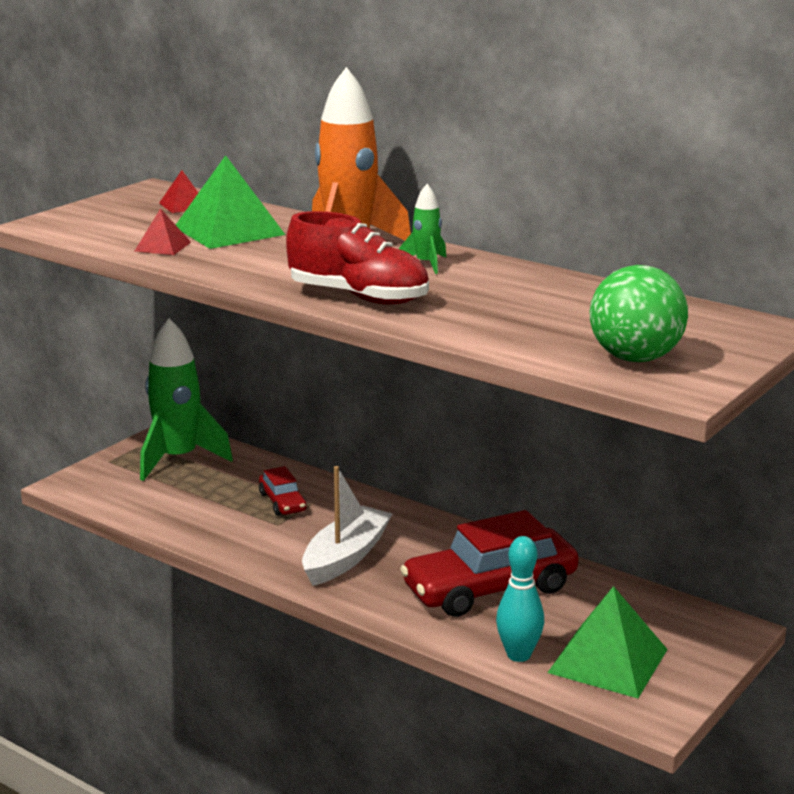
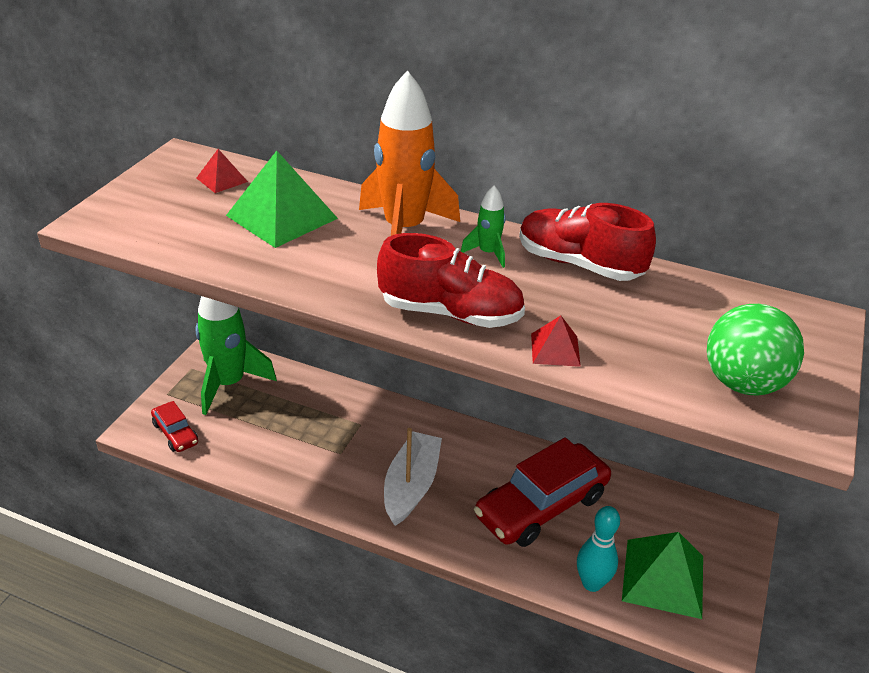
camera: 15 degrees left, 15 degrees up
(162, 246) = (227, 248): red pyramid -> red pyramid (555, 349)
(282, 502) = (336, 425): red car -> red car (175, 433)
(519, 277) = (579, 264): none -> red shoe

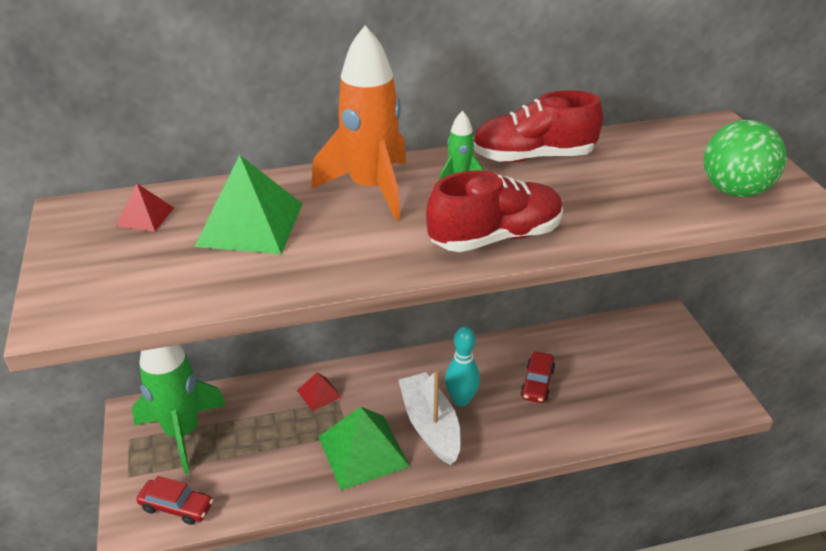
camera: 35 degrees left, 0 degrees up
(541, 506) = (537, 383): red car -> red car, size x0.48
(555, 349) = (600, 227): red pyramid -> red pyramid (319, 393)
(592, 583) = (624, 418): turquoise bowling pin -> turquoise bowling pin (461, 400)
(663, 577) = (660, 384): green pyramid -> green pyramid (363, 451)

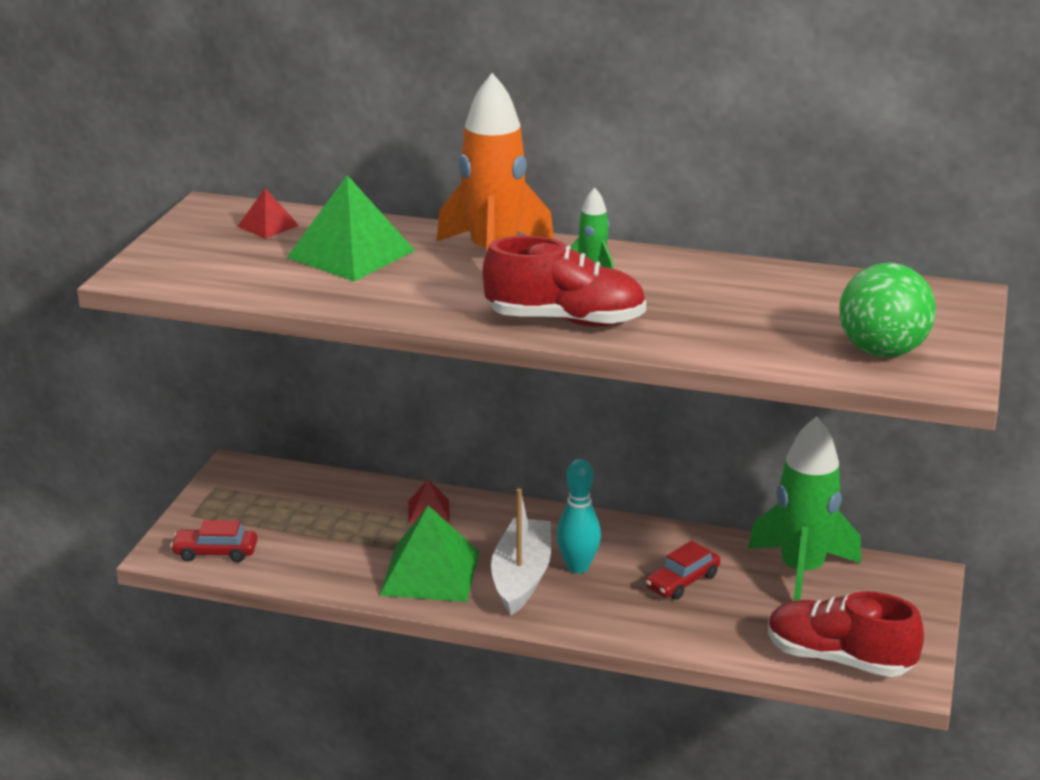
camera: 30 degrees right, 10 degrees down
(176, 507) = (215, 553): red car -> red car turned 135 degrees clockwise
(182, 432) = (267, 498): green rocket -> green rocket (801, 572)
(532, 157) = (695, 270): red shoe -> red shoe (839, 659)

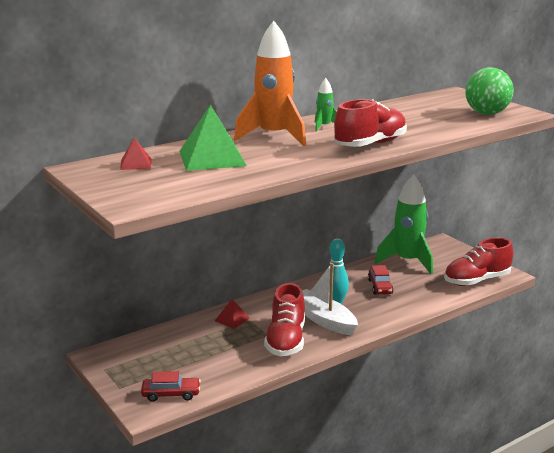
camera: 50 degrees left, 5 degrees down
(215, 553) = (171, 394): red car -> red car turned 135 degrees counterclockwise
(430, 573) = (286, 340): green pyramid -> red shoe

